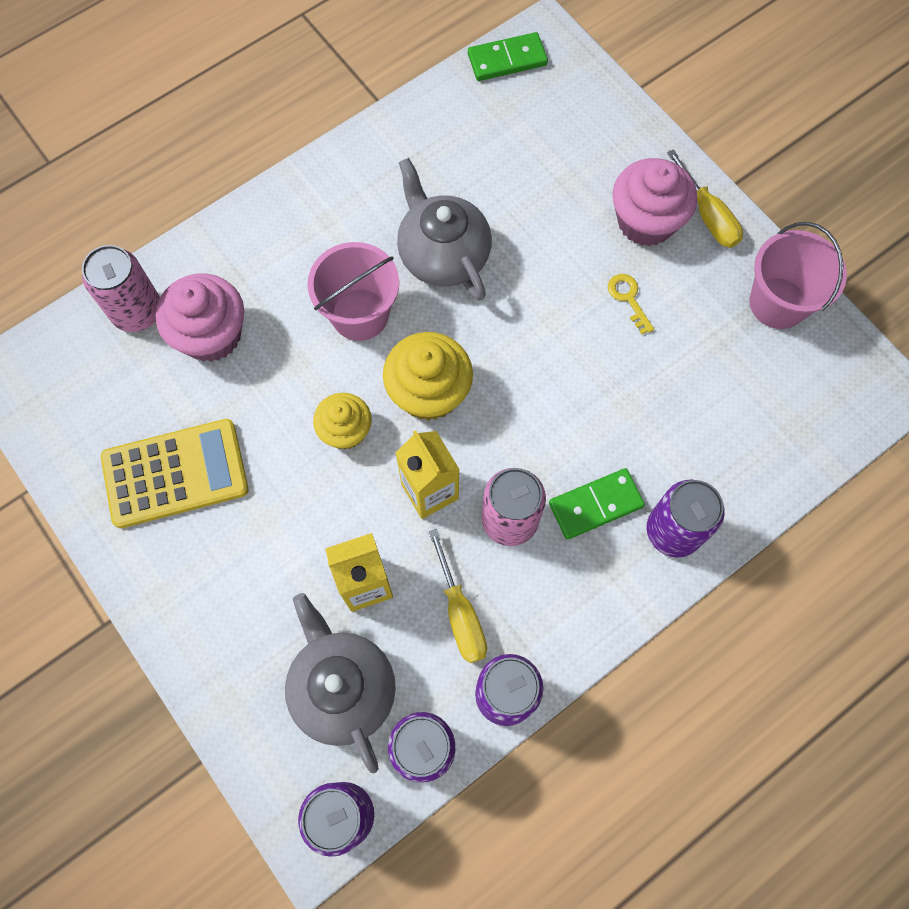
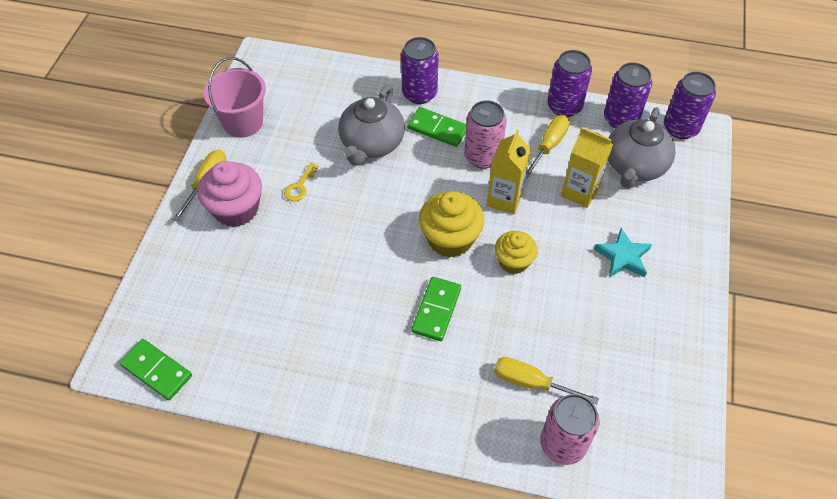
camera: 130 degrees left, 15 degrees down
(175, 473) = (628, 326): yellow calculator -> none
(211, 335) = (531, 383): pink cupcake -> yellow screwdriver
(248, 547) = (623, 257): none -> turquoise star
(360, 314) = (436, 310): pink bucket -> green domino
(443, 254) = (353, 296): grey teapot -> grey teapot (371, 144)

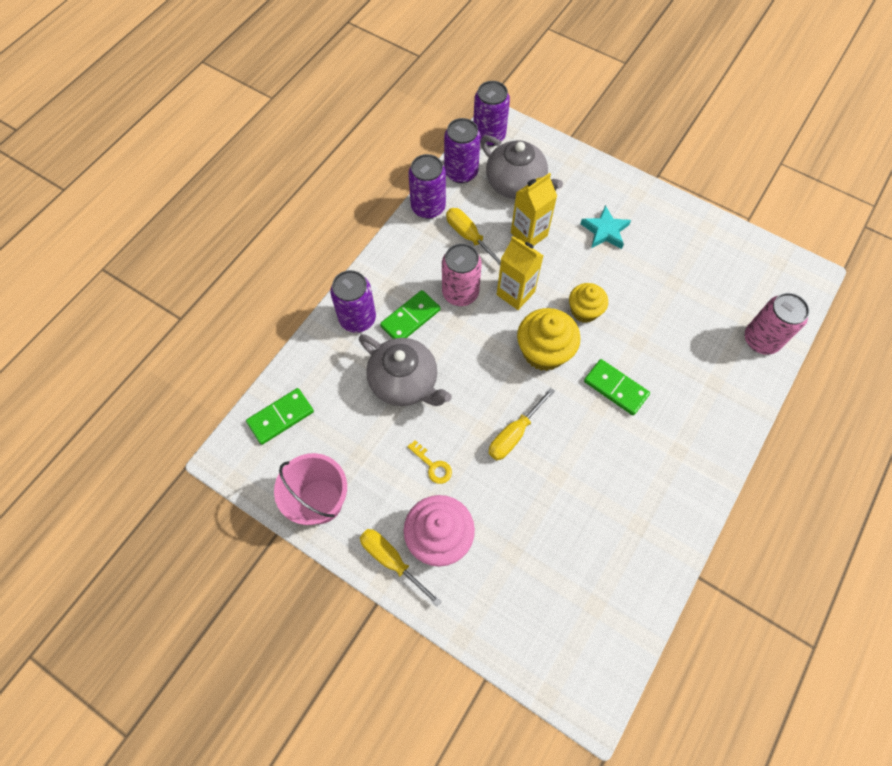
camera: 70 degrees left, 10 degrees up
(157, 370) = (612, 661): green domino -> green domino (280, 417)
(531, 383) = (704, 341): yellow screwdriver -> yellow screwdriver (514, 434)

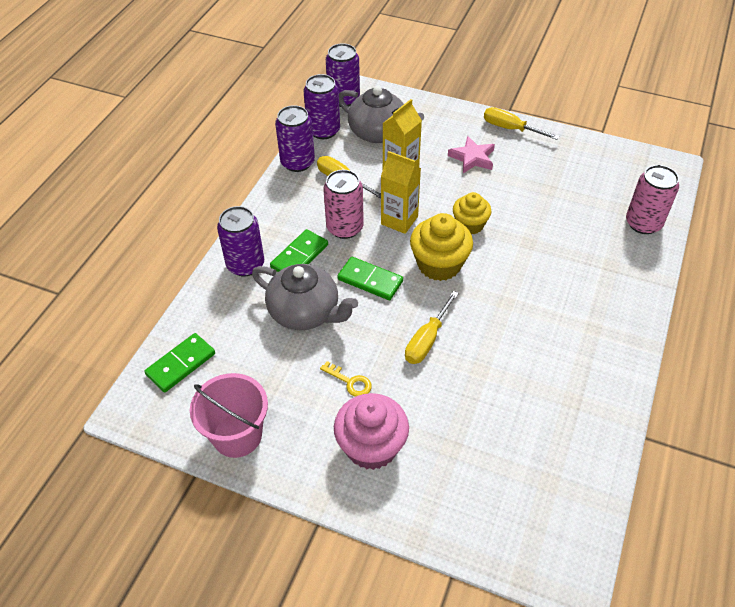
camera: 10 degrees left, 15 degrees down
(392, 561) = (326, 478): yellow screwdriver -> yellow screwdriver (510, 129)
(605, 231) = (472, 158): turquoise star -> pink star
(616, 388) = (517, 284): green domino -> green domino (370, 280)

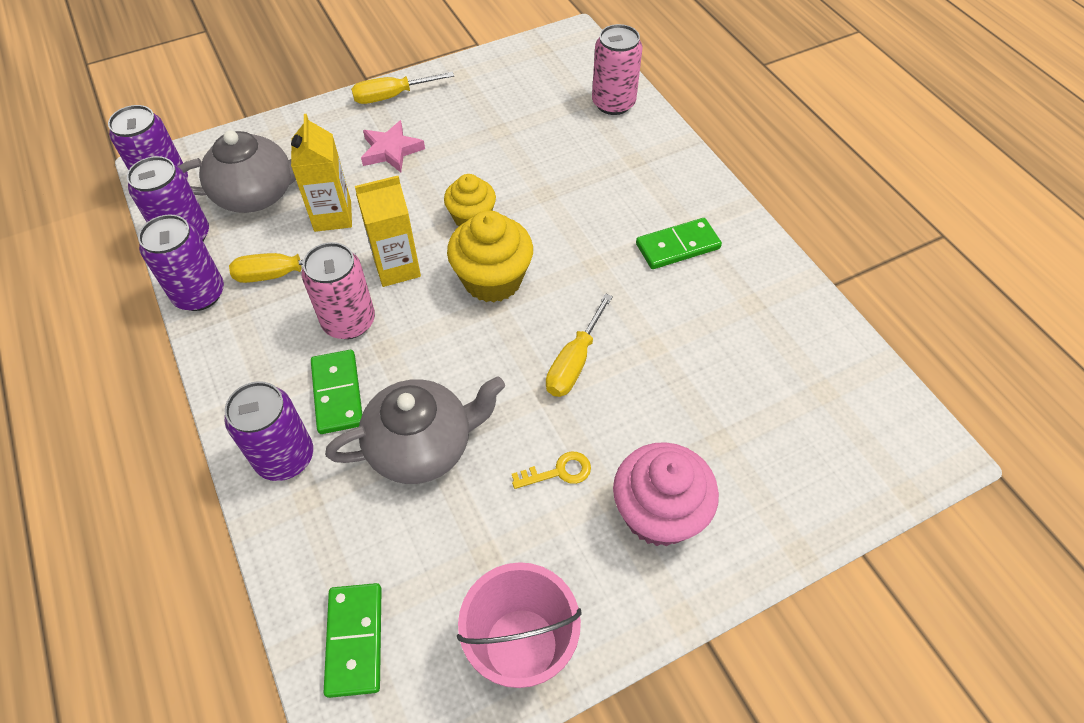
camera: 50 degrees left, 5 degrees up
(370, 280) = (446, 353): green domino -> green domino (677, 246)
(427, 340) = (574, 362): yellow screwdriver -> yellow screwdriver turned 45 degrees clockwise

